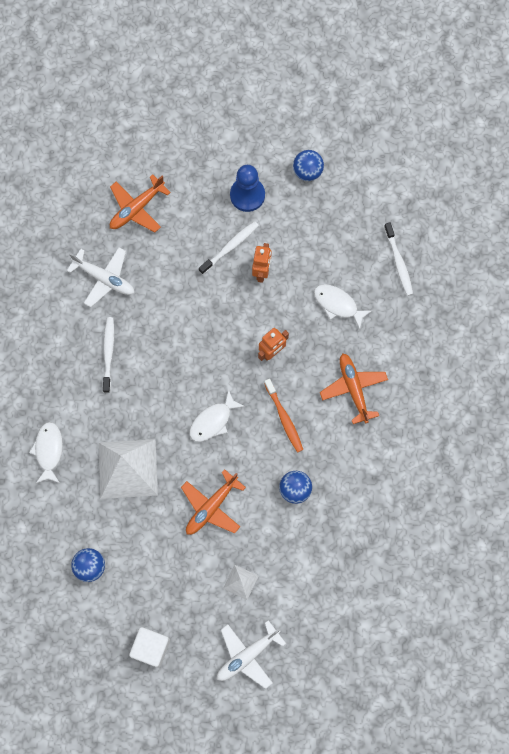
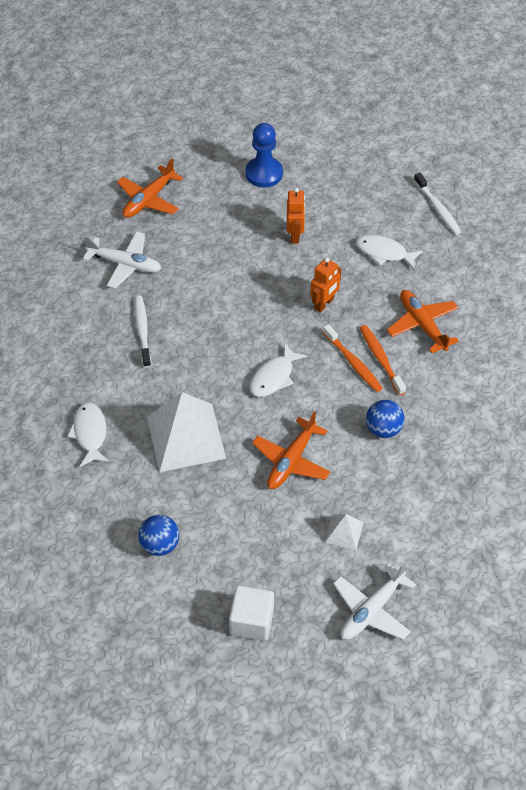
camera: 10 degrees left, 20 degrees down
(230, 247) = (256, 219): white toothbrush -> none
(307, 171) = (322, 146): blue ball -> none
(309, 418) = (381, 359): none -> orange toothbrush

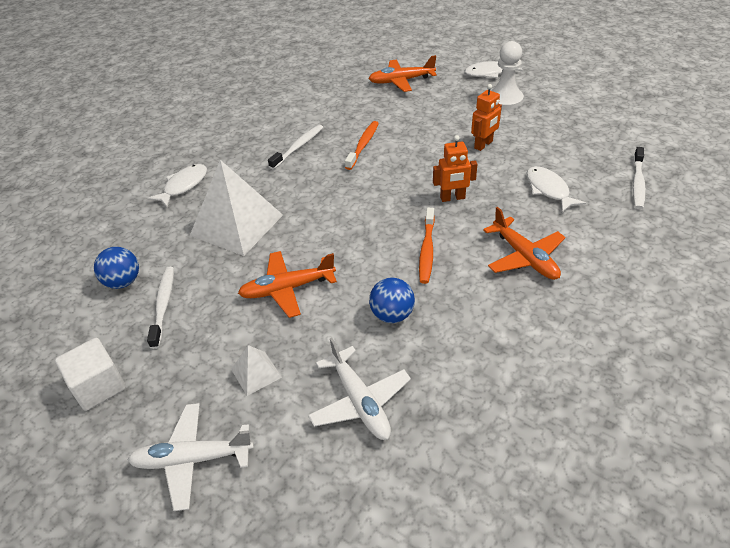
camera: 45 degrees right, 10 degrees down
(125, 264) = (338, 107): white plane -> white plane (360, 402)
(217, 537) = (163, 305): none -> white toothbrush
(264, 173) = (505, 100): blue pawn -> white pawn
(274, 377) = (350, 224): white fish -> white fish (489, 73)
(381, 359) = (455, 261): orange toothbrush -> orange toothbrush (363, 145)
(422, 324) = (525, 257): orange plane -> orange plane turned 135 degrees clockwise

